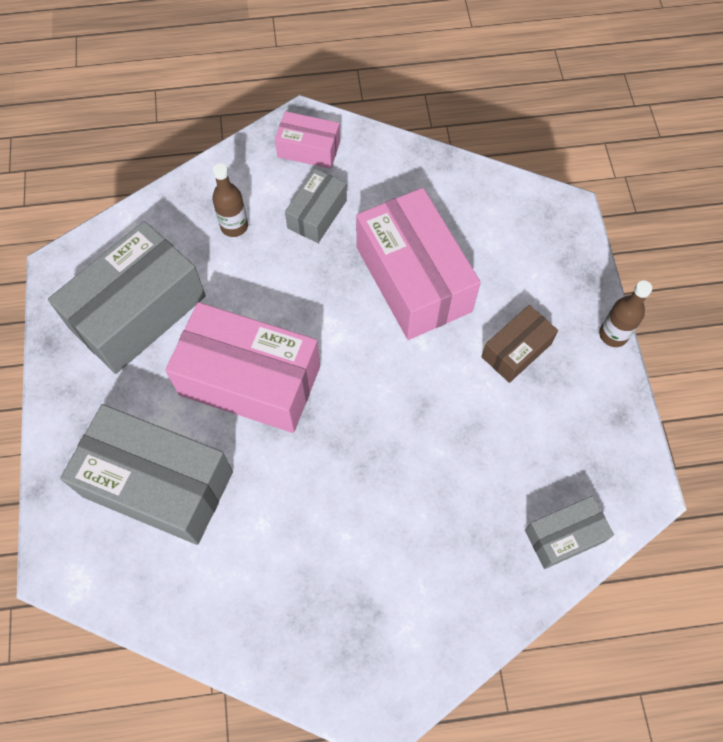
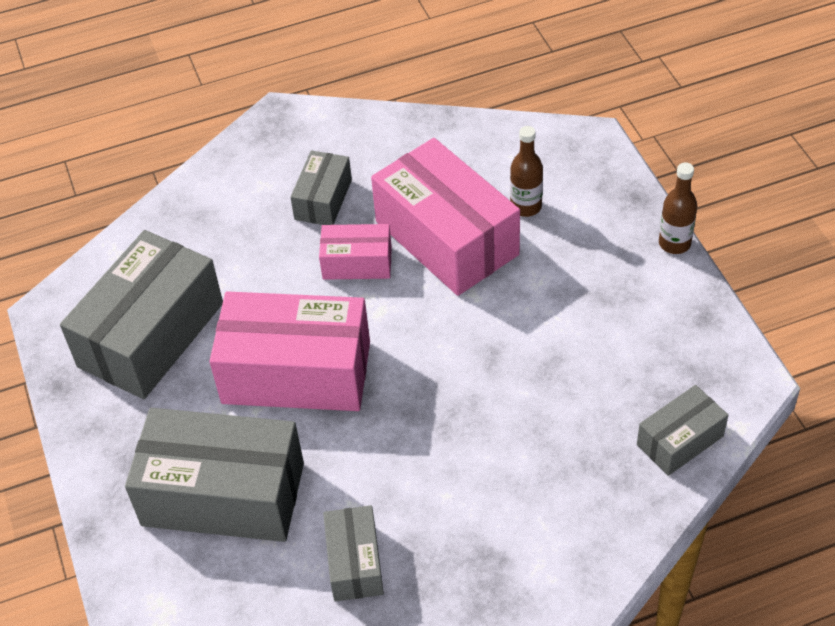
camera: 10 degrees left, 15 degrees down
(234, 226) = (235, 230): brown bottle -> brown bottle (526, 206)
(251, 581) = (355, 562): none -> grey box
(308, 149) = (295, 140): pink box -> pink box (357, 263)
(516, 350) = (577, 280): brown box -> none

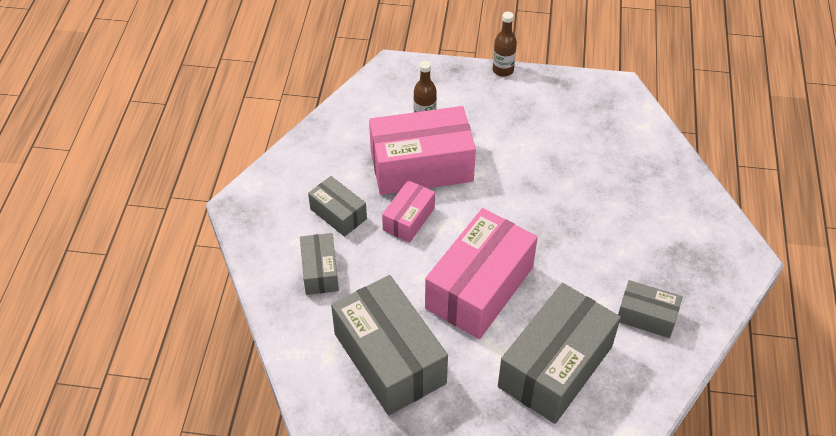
camera: 65 degrees left, 0 degrees up
(680, 440) = (643, 133): grey box -> grey box (320, 271)

